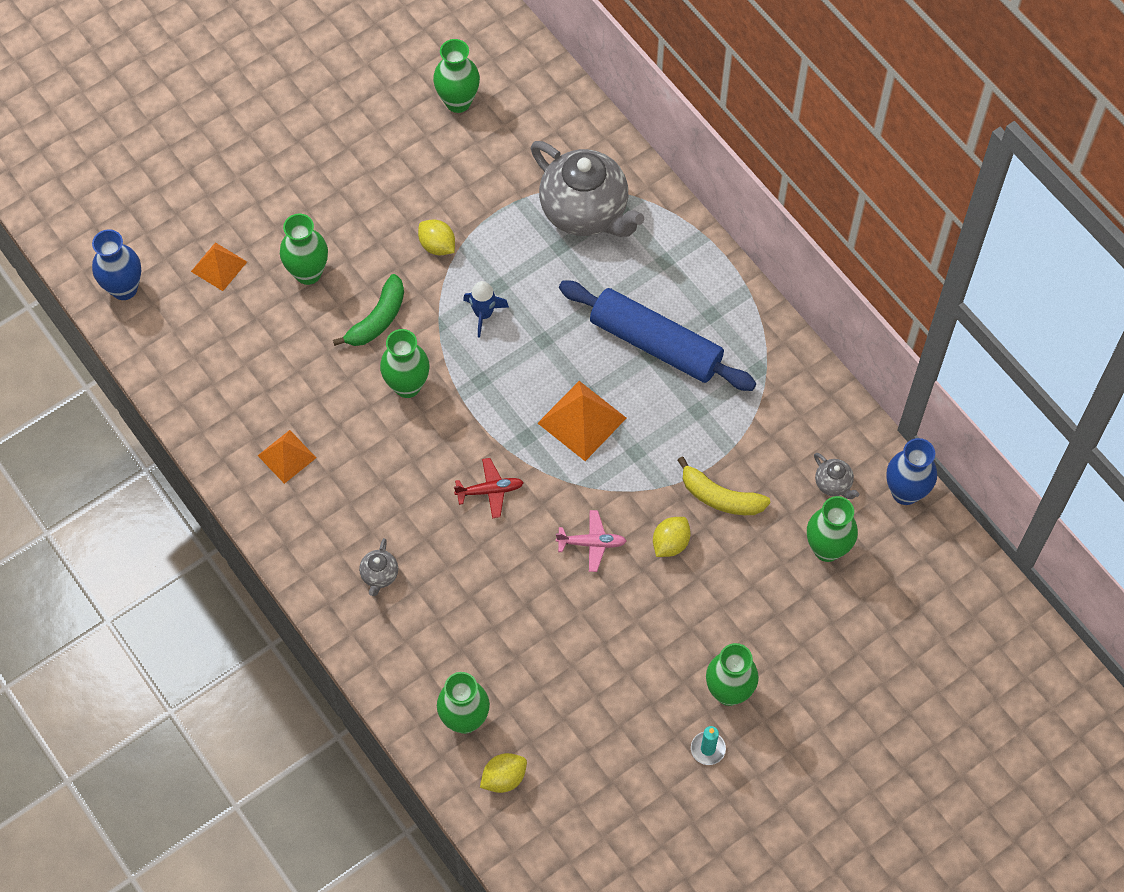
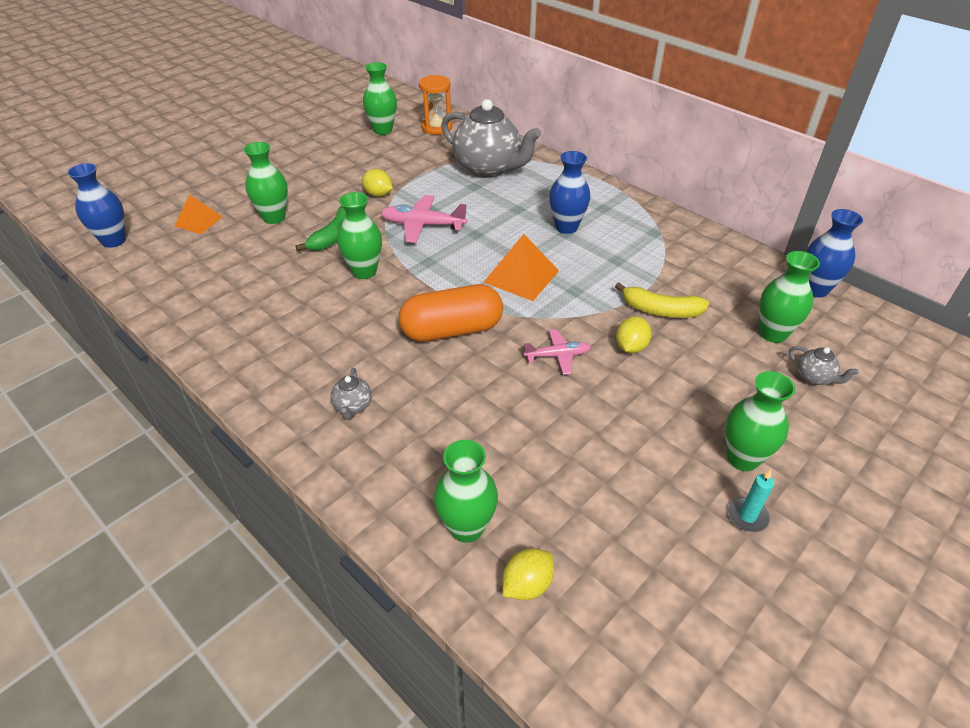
camera: 10 degrees left, 20 degrees down
(287, 456) = (255, 328): orange pyramid -> none
(483, 314) = (422, 225): blue rocket -> pink plane
(490, 491) = (452, 330): red plane -> orange capsule
(533, 106) = (436, 128): none -> orange hourglass
(655, 344) = (566, 227): blue rolling pin -> blue vase
(833, 484) = (752, 291): grey teapot -> grey teapot (814, 377)

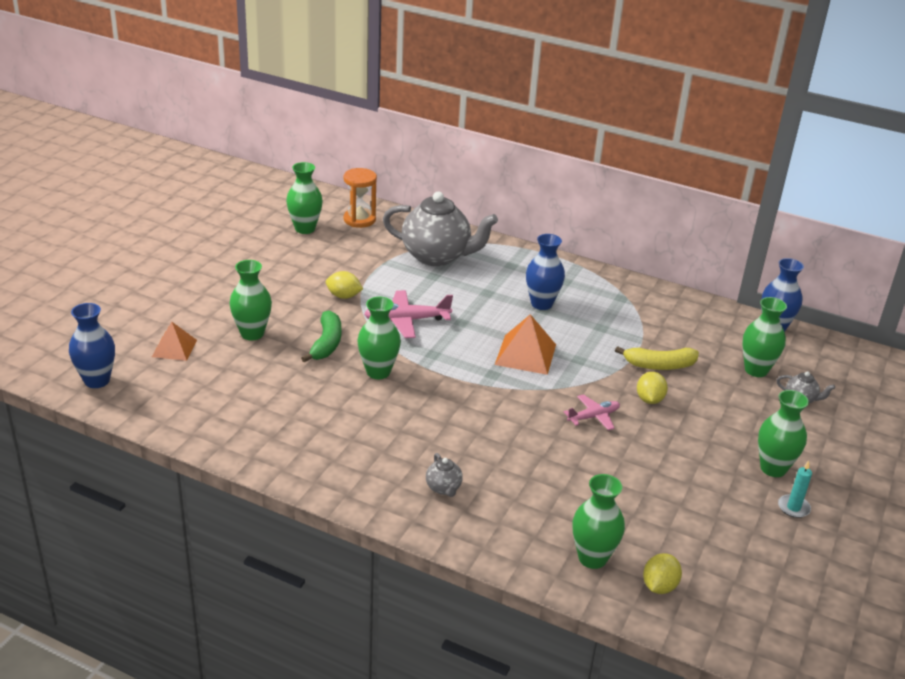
camera: 20 degrees left, 10 degrees down
(452, 330) = (491, 411): orange capsule -> none

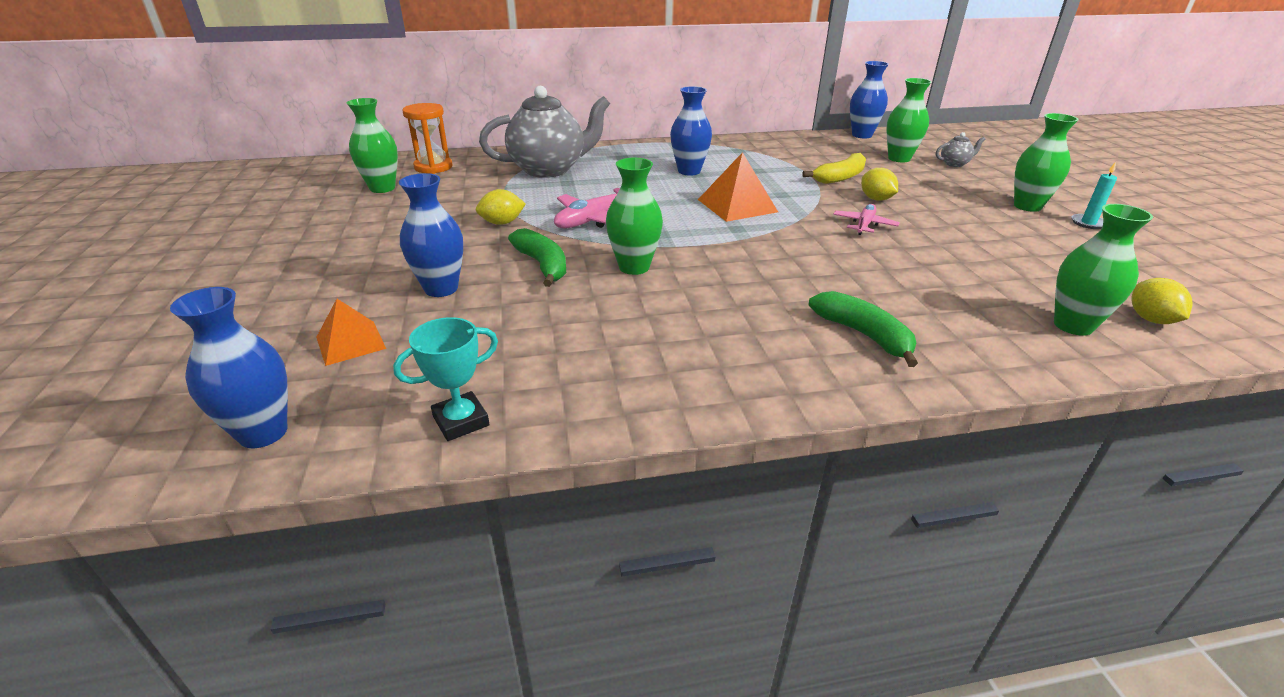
camera: 35 degrees left, 0 degrees up
(178, 420) = (461, 421): none -> turquoise trophy
(252, 333) = (441, 289): green vase -> blue vase
(443, 488) = (863, 335): grey teapot -> green banana

